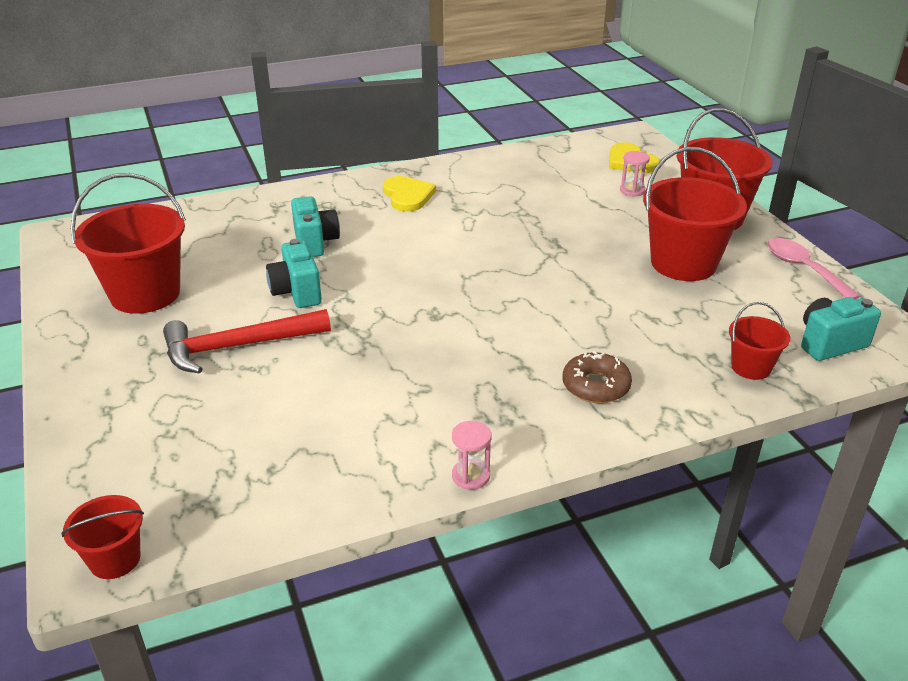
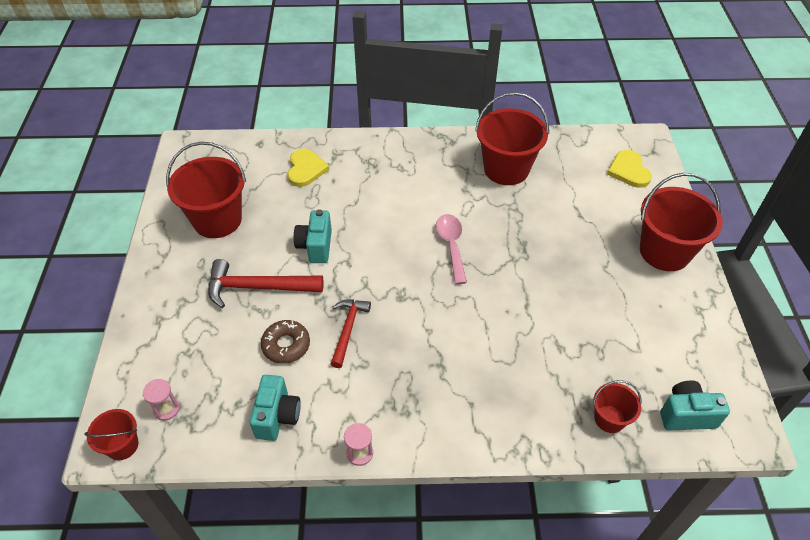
camera: 20 degrees right, 15 degrees up
(315, 243) = (347, 200): turquoise camera -> turquoise camera (277, 416)
(384, 360) = (348, 329): none -> red hammer
(407, 196) = (434, 167): yellow heart -> yellow heart (305, 169)
(596, 386) = (483, 400): brown donut -> brown donut (286, 345)
(632, 190) = (613, 205): pink hourglass -> pink hourglass (166, 409)
(683, 263) = (613, 296): red bucket -> red bucket (506, 169)
(803, 269) = (710, 330): pink spoon -> pink spoon (451, 246)

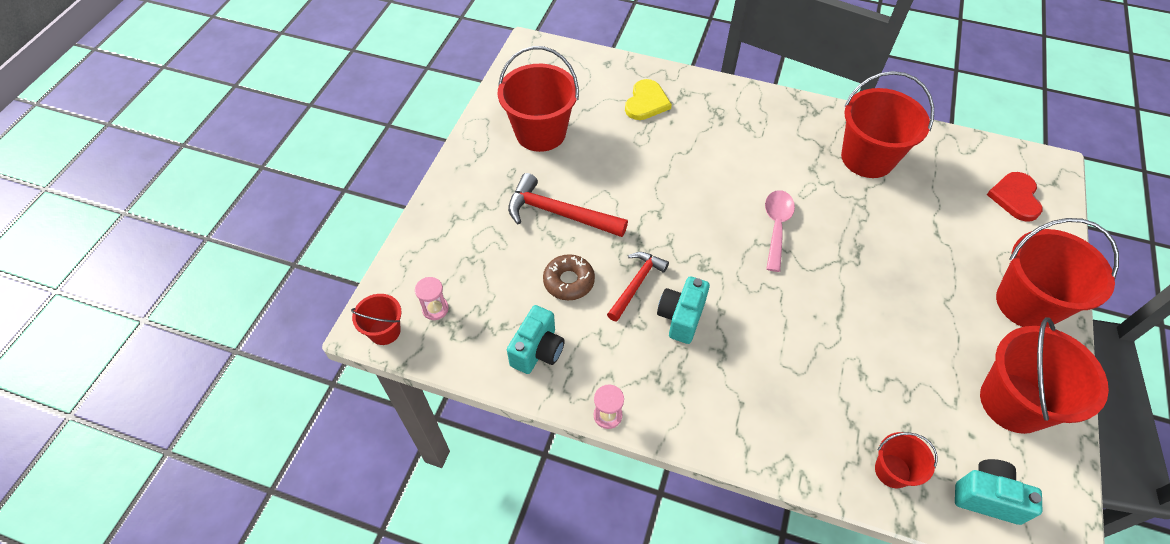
camera: 20 degrees right, 5 degrees up
(315, 246) = (631, 187): turquoise camera -> turquoise camera (681, 317)
(629, 171) = (1015, 197): yellow heart -> red heart
(680, 333) = (1013, 402): none -> red bucket

